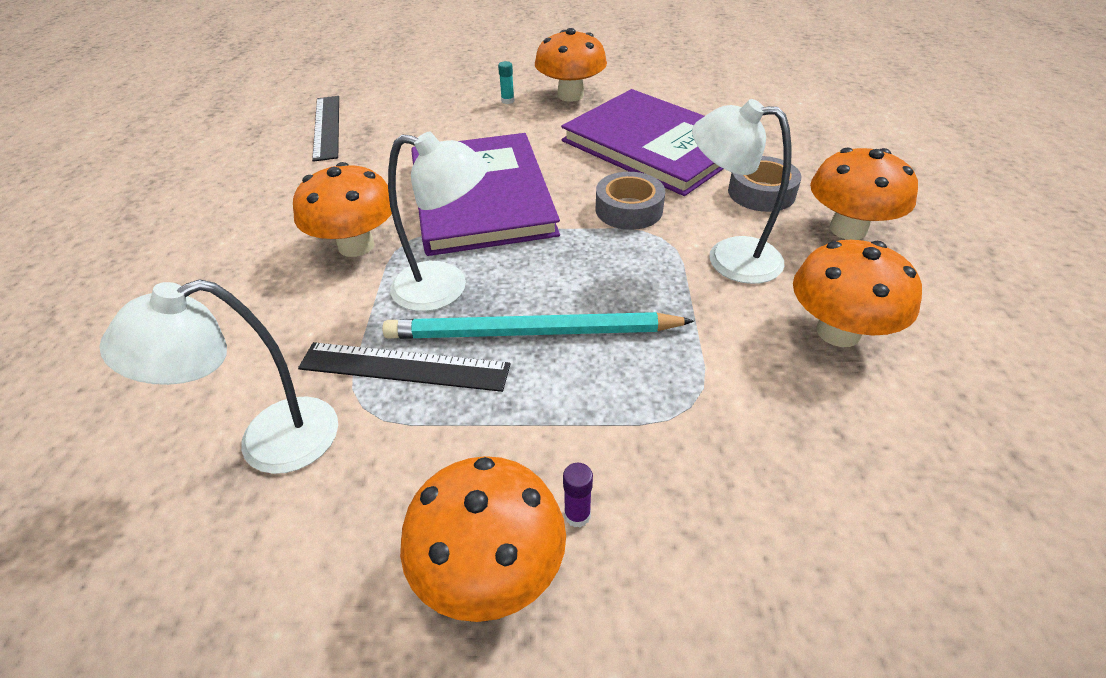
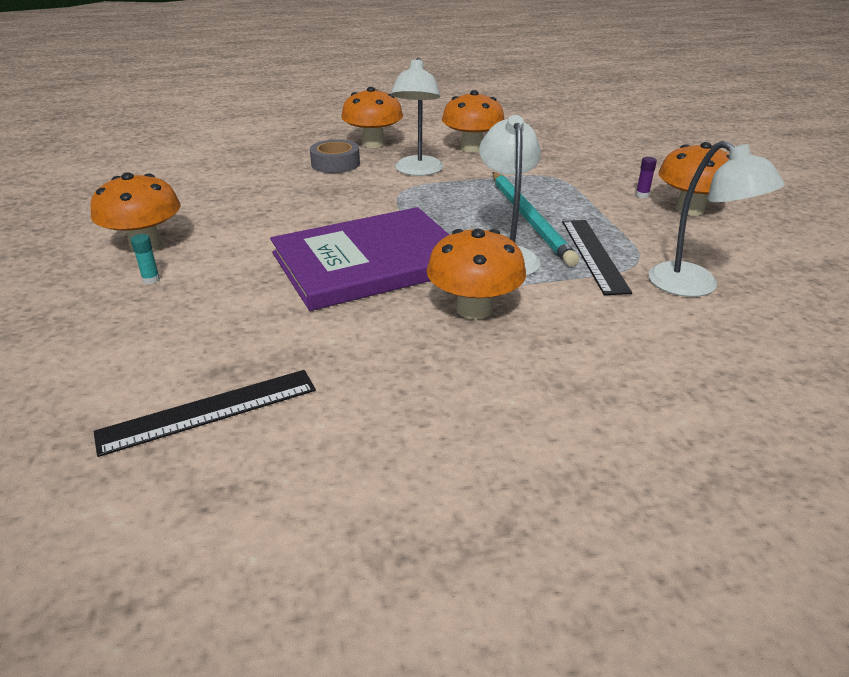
camera: 105 degrees left, 10 degrees down
(629, 209) = (371, 202): grey tape -> none
(655, 145) = (264, 199): purple book -> none

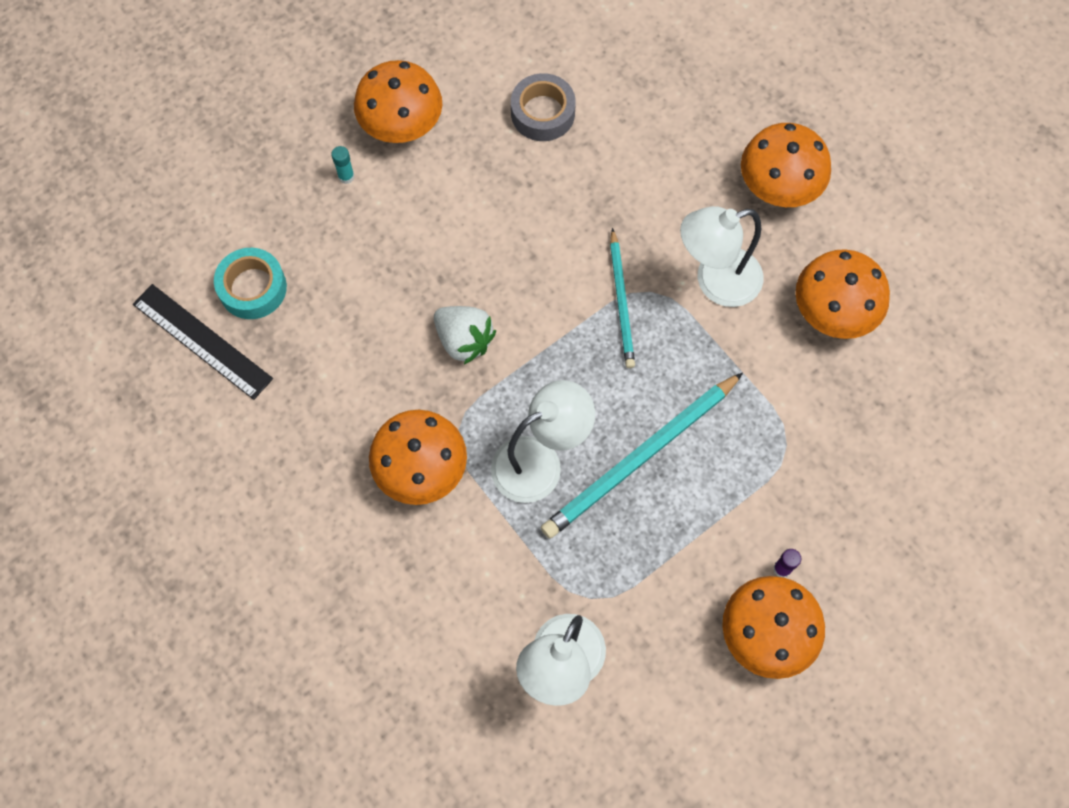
camera: 65 degrees right, 35 degrees up
(190, 359) = (252, 288): none -> turquoise tape
(335, 164) = (687, 179): grey tape -> grey tape (542, 113)
(370, 262) = (464, 340): purple book -> white strawberry
(400, 200) = (621, 301): none -> turquoise pencil
(593, 255) = (584, 549): black ruler -> none

